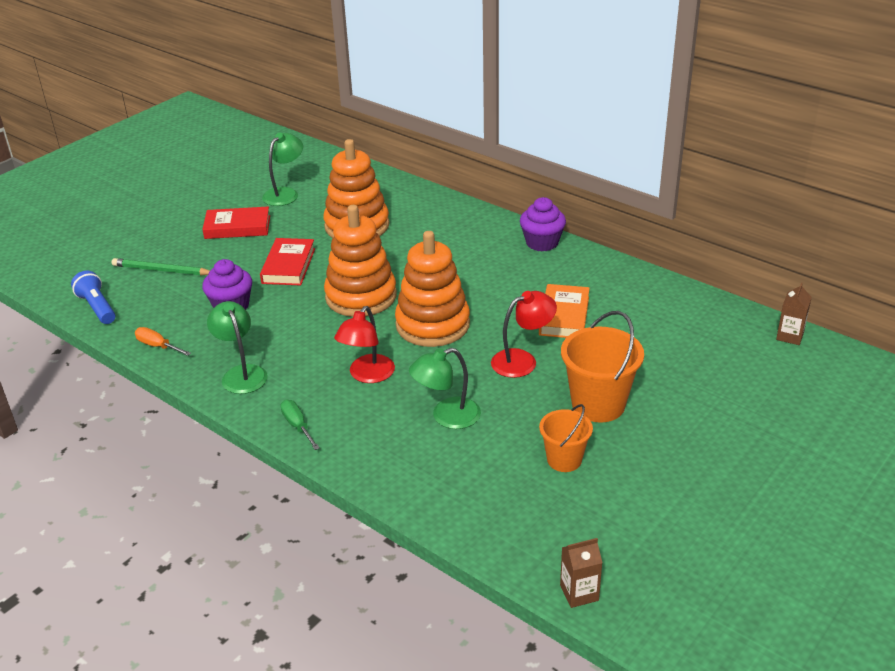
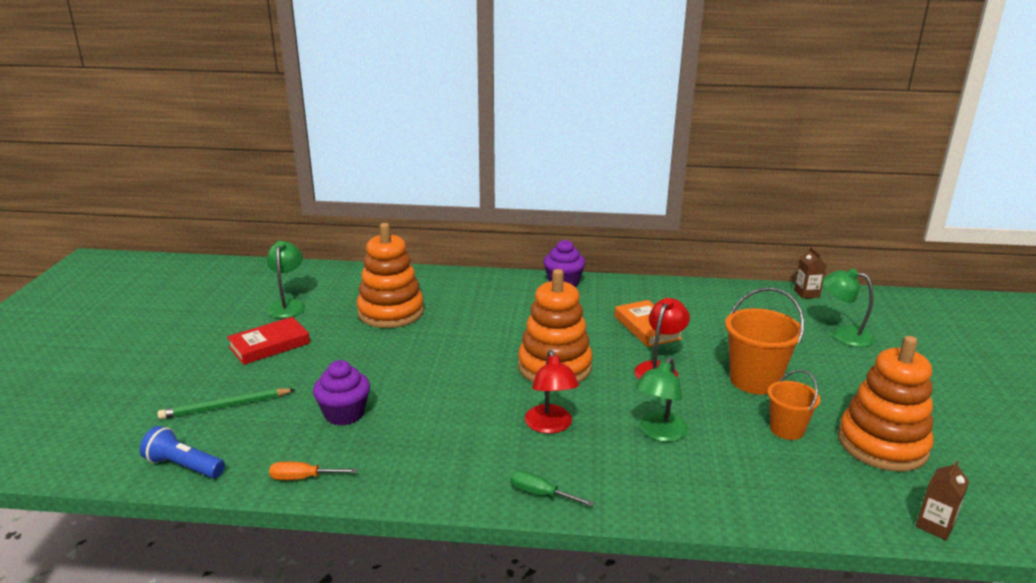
camera: 35 degrees left, 10 degrees down
(241, 373) = (427, 469): green lamp -> green lamp (843, 334)
(288, 266) = (363, 362): red book -> none
(361, 296) = (464, 365): orange stacking toy -> orange stacking toy (882, 444)

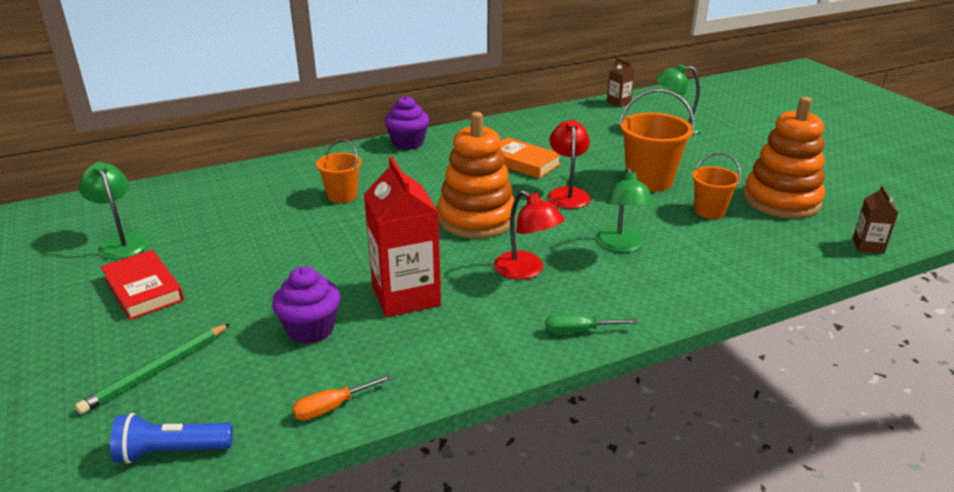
camera: 30 degrees left, 5 degrees up
(269, 345) = (143, 289): red book -> red book turned 60 degrees counterclockwise
(391, 312) = (256, 216): orange stacking toy -> none
(435, 413) = (406, 296): none -> red carton
(467, 314) = (342, 196): none -> orange bucket

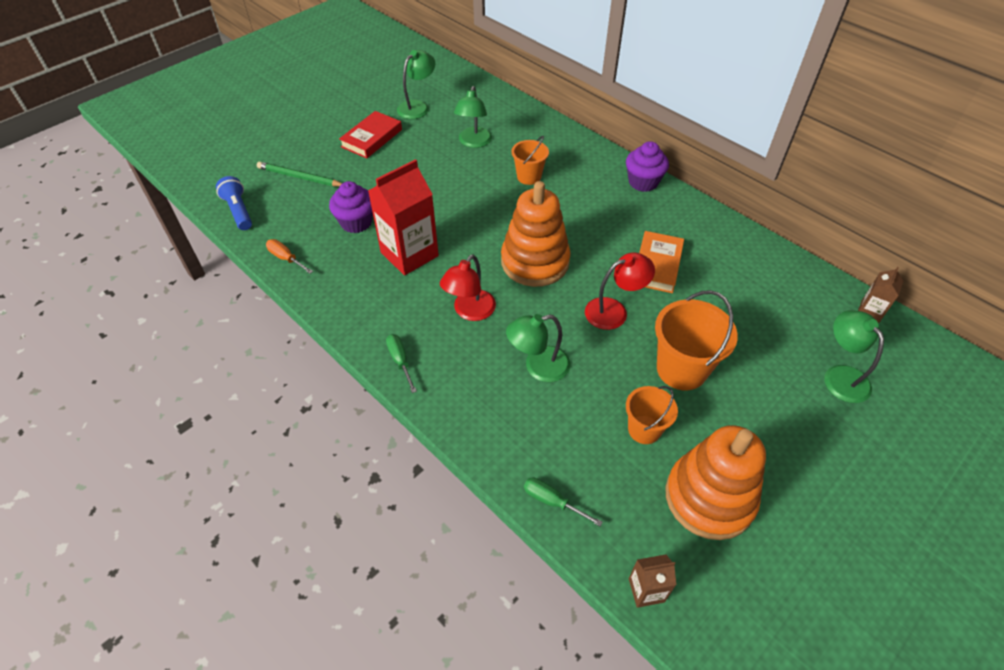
camera: 70 degrees right, 20 degrees up
(245, 216) = (473, 142): none -> green lamp
(781, 271) = (552, 501): none -> green screwdriver

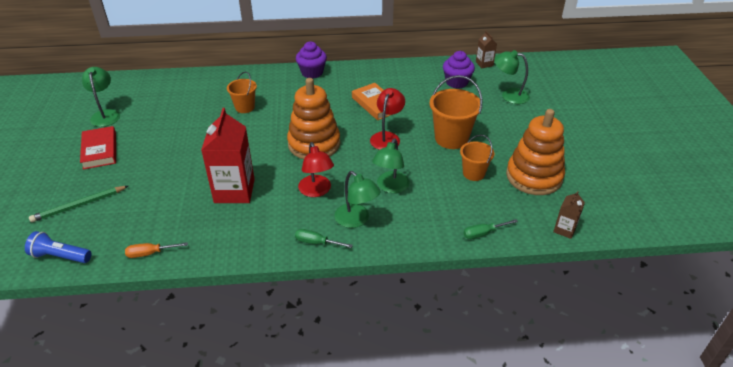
camera: 50 degrees left, 10 degrees down
(356, 222) = (169, 200): purple cupcake -> purple cupcake (456, 82)
(473, 142) = (180, 111): green lamp -> green lamp (356, 220)

